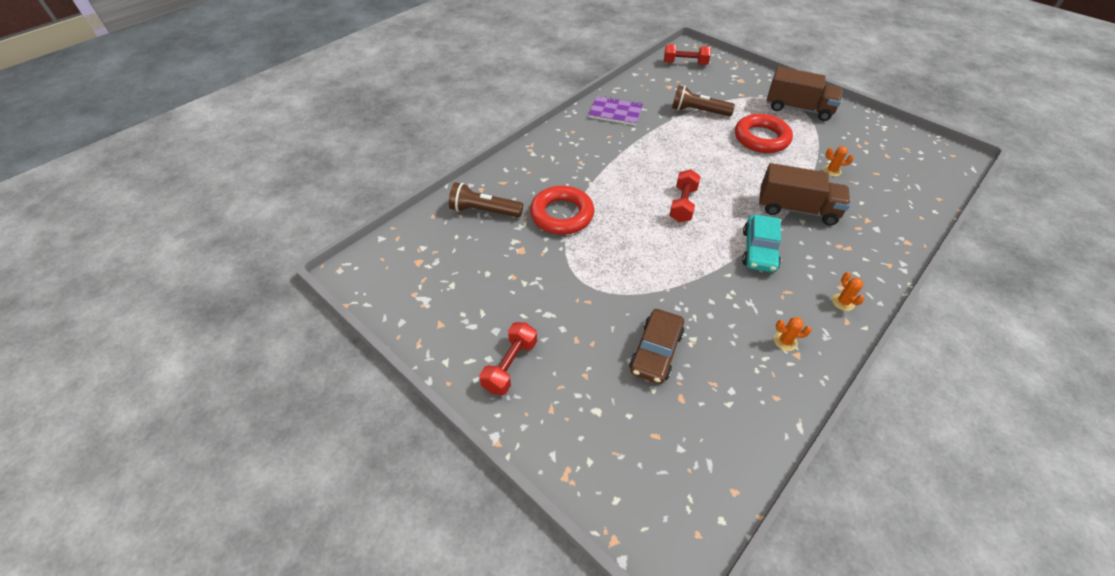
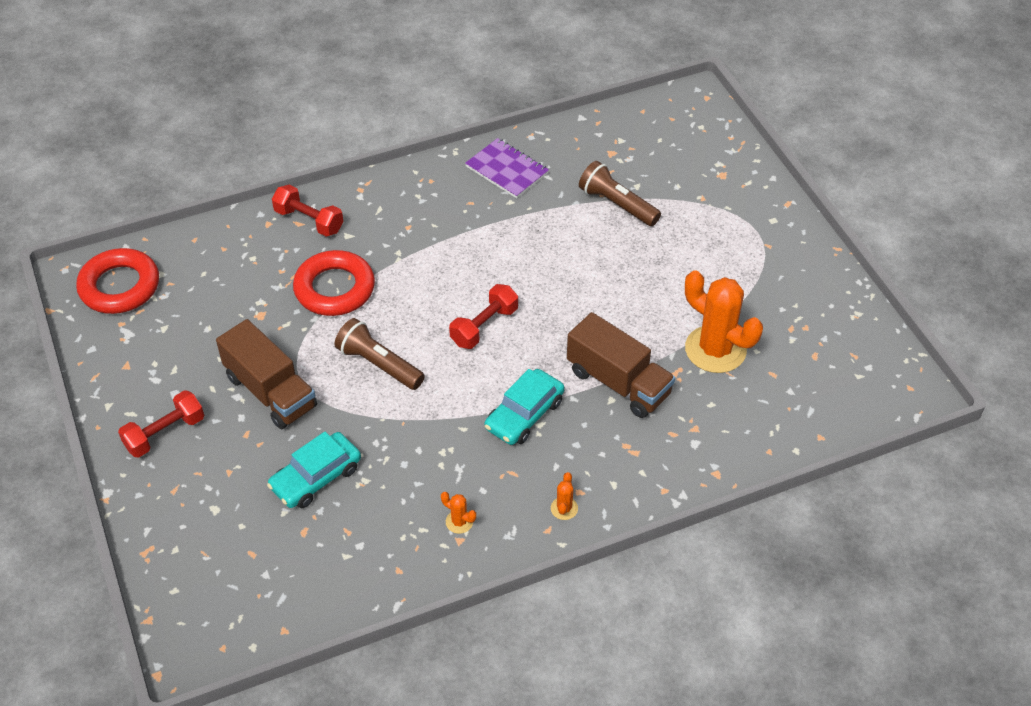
camera: 25 degrees right, 0 degrees up
(484, 211) = (253, 253): brown flashlight -> brown flashlight (379, 364)
(656, 351) = (316, 477): brown car -> turquoise car
(685, 63) = (666, 122): red dumbbell -> red dumbbell (309, 221)
(761, 138) = (665, 272): red ring -> red ring (120, 286)
(798, 108) = (760, 246): brown truck -> brown truck (270, 392)
(832, 170) = (715, 349): orange cactus -> orange cactus, size x2.44

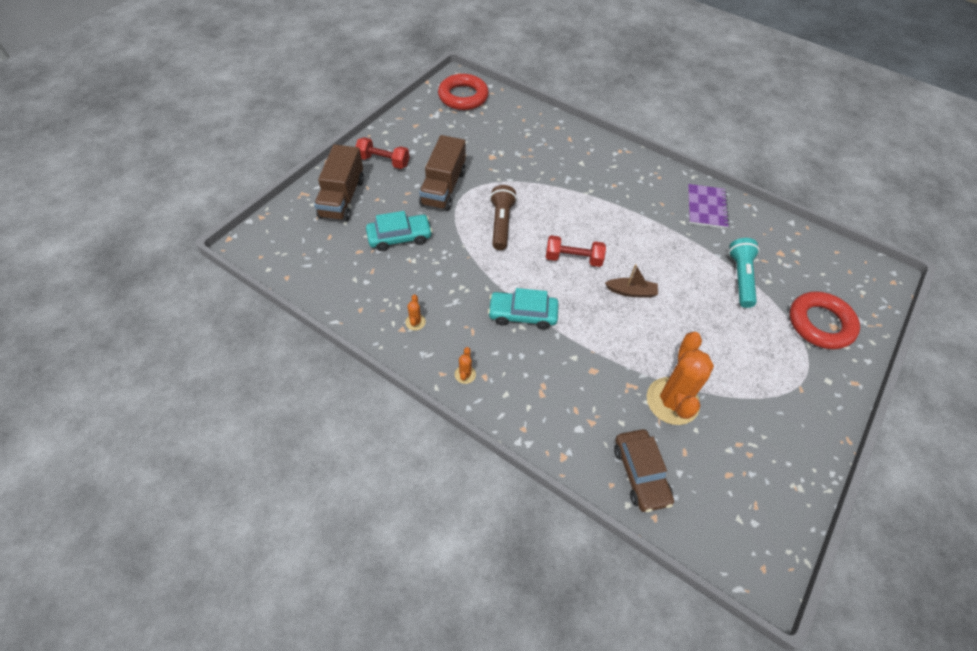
camera: 55 degrees right, 5 degrees up
(309, 221) = (575, 142): red dumbbell -> none
(316, 477) = (399, 237): turquoise car -> turquoise car turned 150 degrees clockwise
(334, 288) = (538, 177): red ring -> red ring (820, 324)
(564, 508) = (465, 374): orange cactus -> orange cactus turned 60 degrees counterclockwise
(566, 303) = (631, 292): none -> brown boat
(617, 204) = (740, 278): brown flashlight -> turquoise flashlight
(618, 383) = (591, 354): brown truck -> brown truck (342, 198)
(772, 421) = (640, 474): none -> brown car

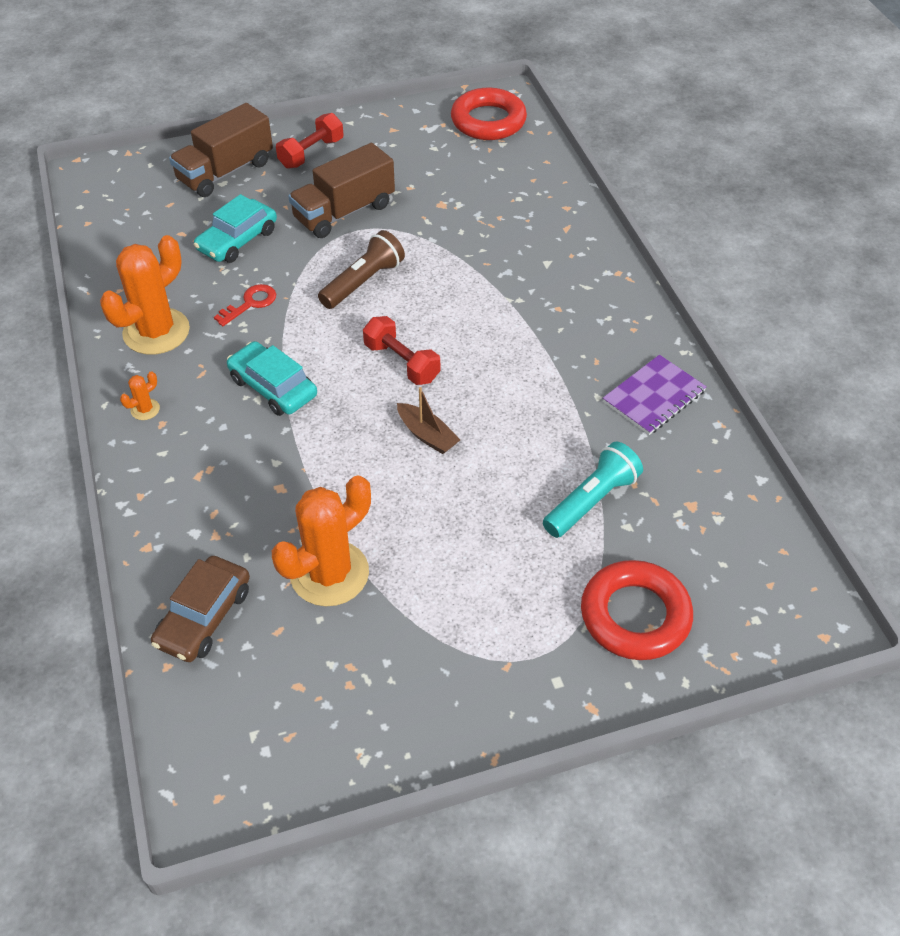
camera: 40 degrees right, 5 degrees down
(383, 161) = (311, 153): red dumbbell -> red dumbbell turned 75 degrees clockwise
(399, 237) = (237, 240): turquoise car -> turquoise car turned 105 degrees clockwise
(415, 322) = (156, 332): orange cactus -> orange cactus, size x2.44
(452, 272) = (250, 303): none -> red key

